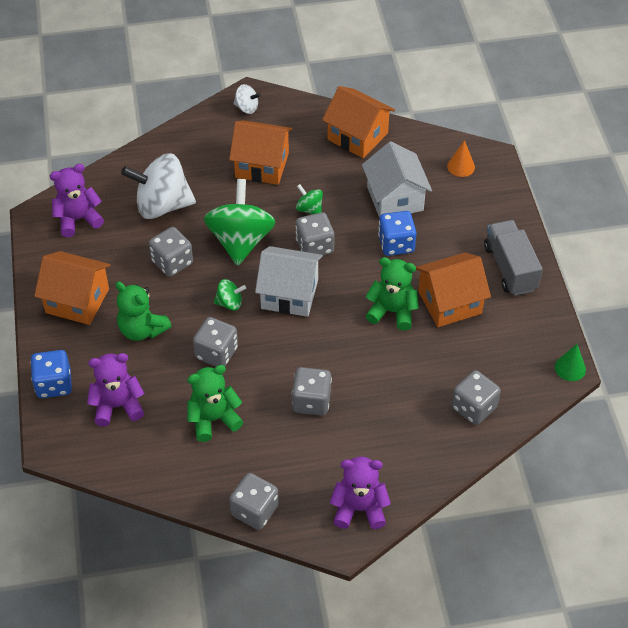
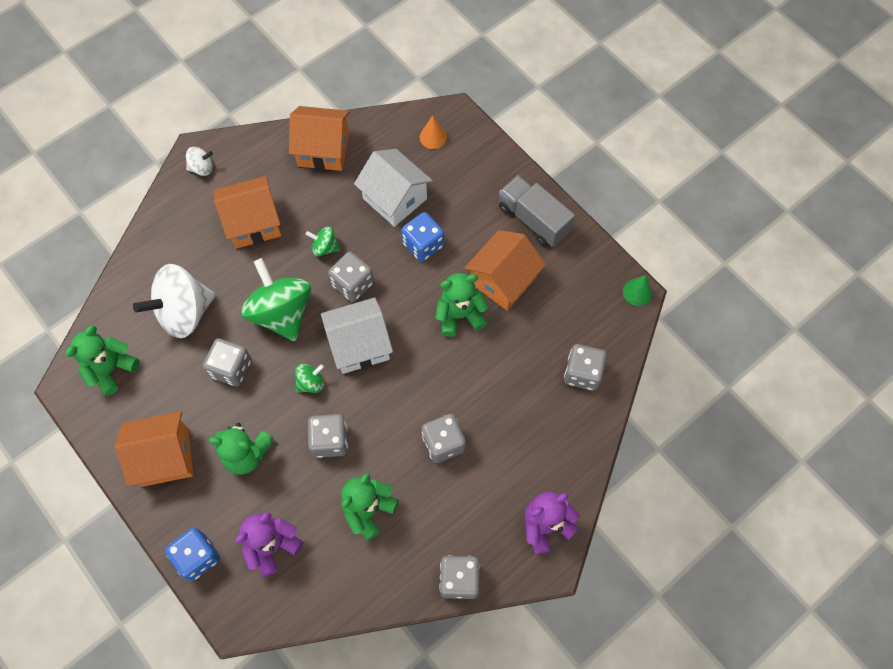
camera: 30 degrees left, 15 degrees up
(78, 219) = (111, 369): purple teddy bear -> green teddy bear

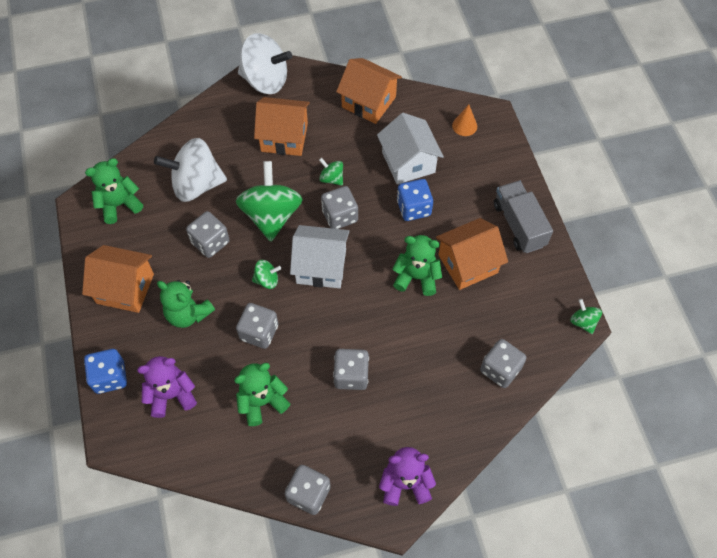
camera: 25 degrees right, 5 degrees down
(202, 168) = (265, 80): white spinning top -> white spinning top, size x2.18
(637, 292) = (583, 322): green cone -> green spinning top

